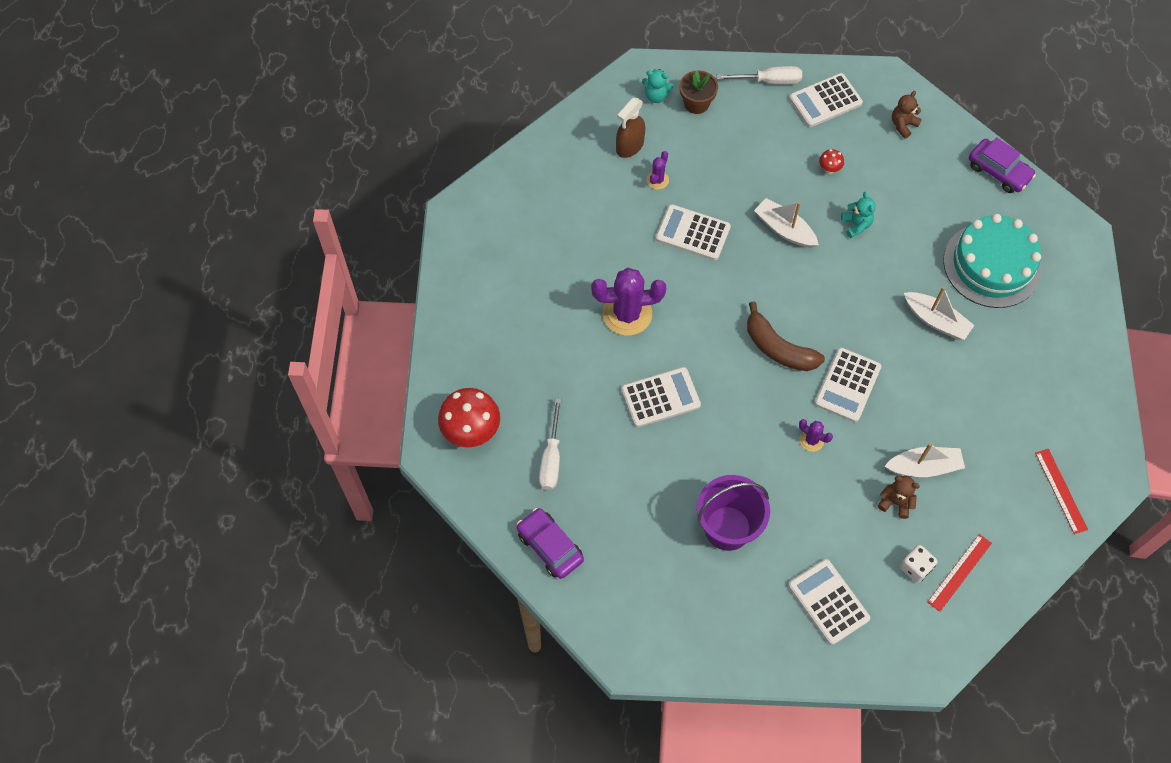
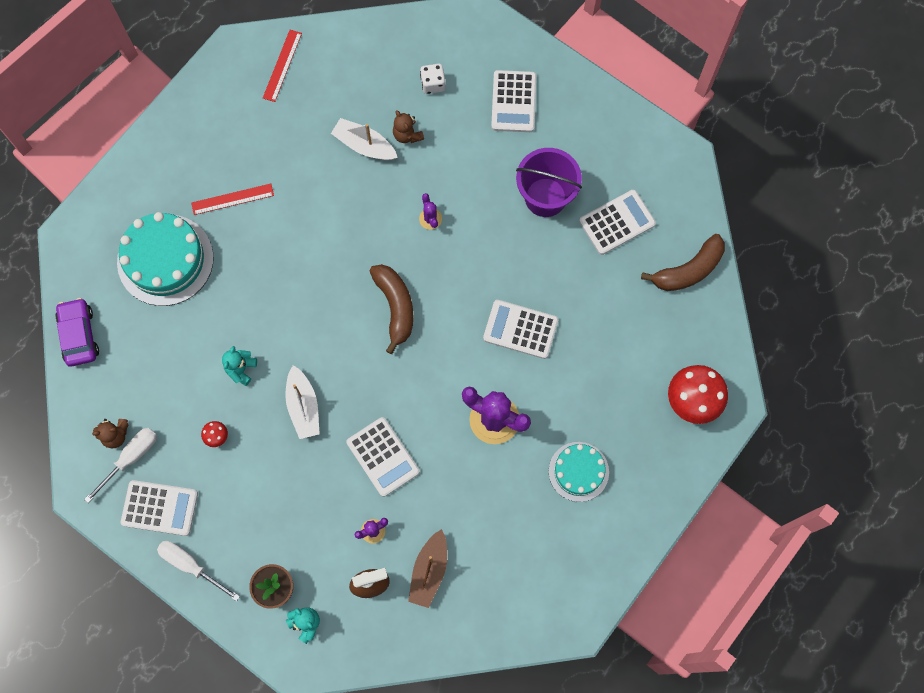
camera: 145 degrees left, 10 degrees up
(529, 318) = (578, 471): none -> turquoise cake
(550, 546) = (688, 270): purple car -> brown banana
(551, 458) = (641, 337): white screwdriver -> white screwdriver (131, 458)
(593, 180) = (429, 571): none -> brown boat
(847, 385) = (367, 241): white calculator -> white calculator (617, 222)
(936, 320) = (252, 245): white boat -> none
(959, 572) = (405, 61): red ruler -> red ruler (232, 199)

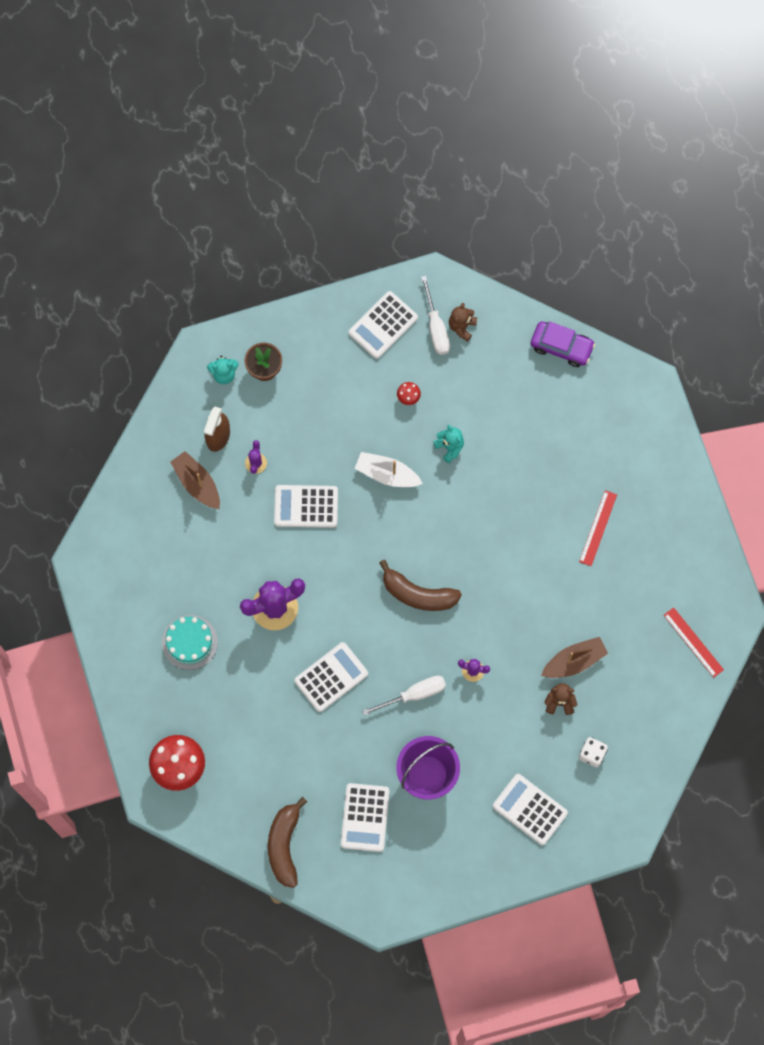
camera: 125 degrees right, 0 degrees up
(165, 260) = (580, 446): turquoise cake -> none
(191, 565) = (324, 321): white screwdriver -> white screwdriver (414, 694)
(364, 145) = (574, 661): white boat -> brown boat

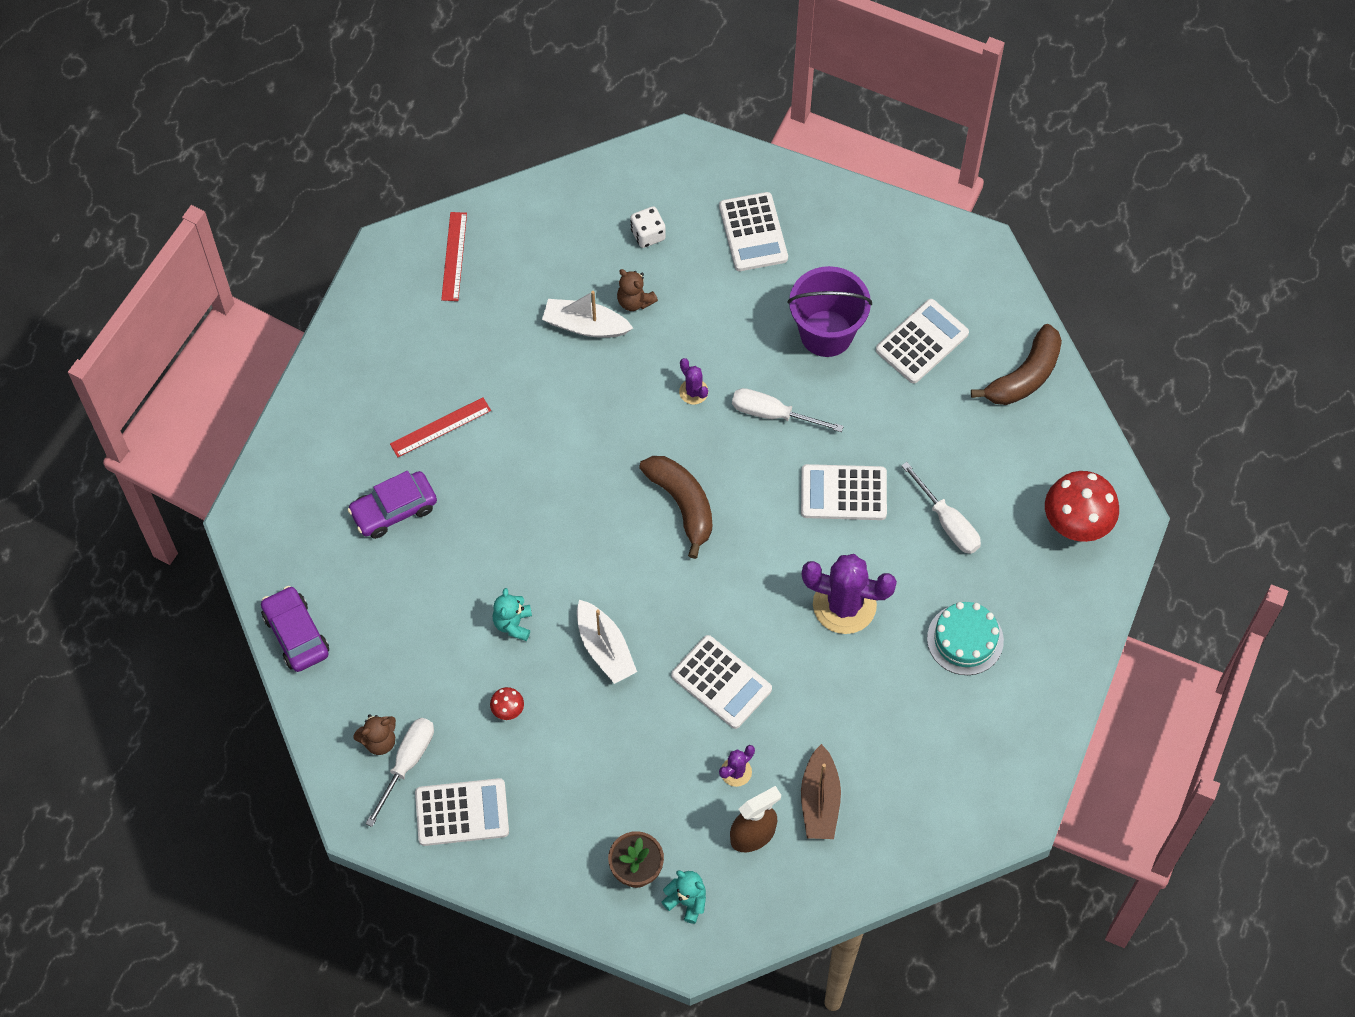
camera: 140 degrees left, 10 degrees down
(256, 708) = (947, 522): none -> white screwdriver
(574, 661) = (585, 325): brown boat -> white boat
(577, 458) = (394, 509): none -> purple car

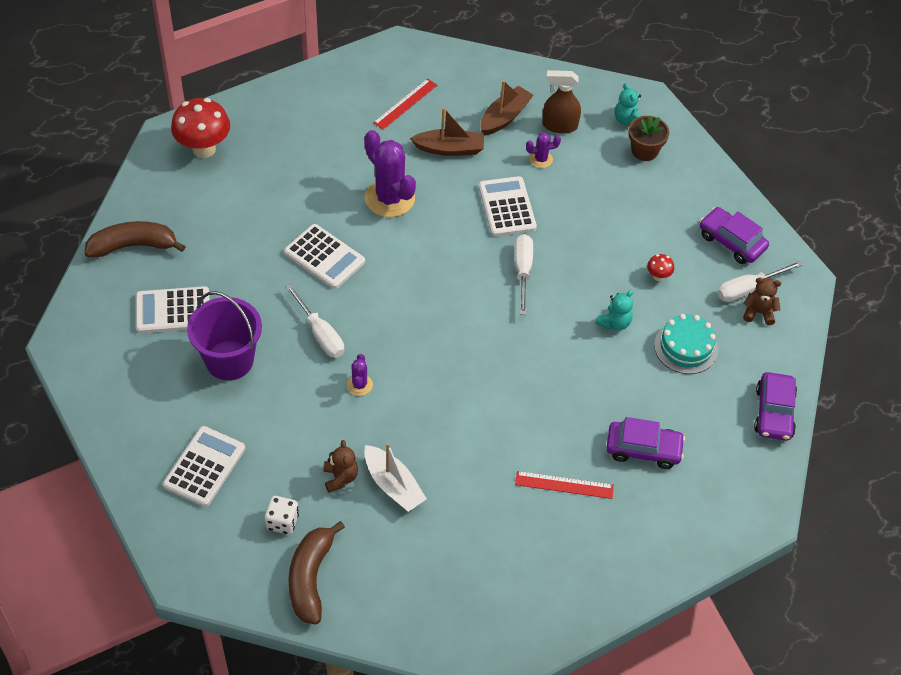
camera: 145 degrees left, 10 degrees down
(454, 256) = (447, 614): red ruler -> red ruler (405, 104)
(462, 812) = (731, 241): white calculator -> purple car
(605, 648) = (565, 271): white boat -> none
(682, 504) = (436, 320): brown banana -> brown banana (310, 578)
(840, 713) = (449, 149): none -> brown boat
(947, 522) = (278, 200): white screwdriver -> white screwdriver (522, 271)
(965, 639) = (336, 137): turquoise cake -> turquoise cake (686, 347)

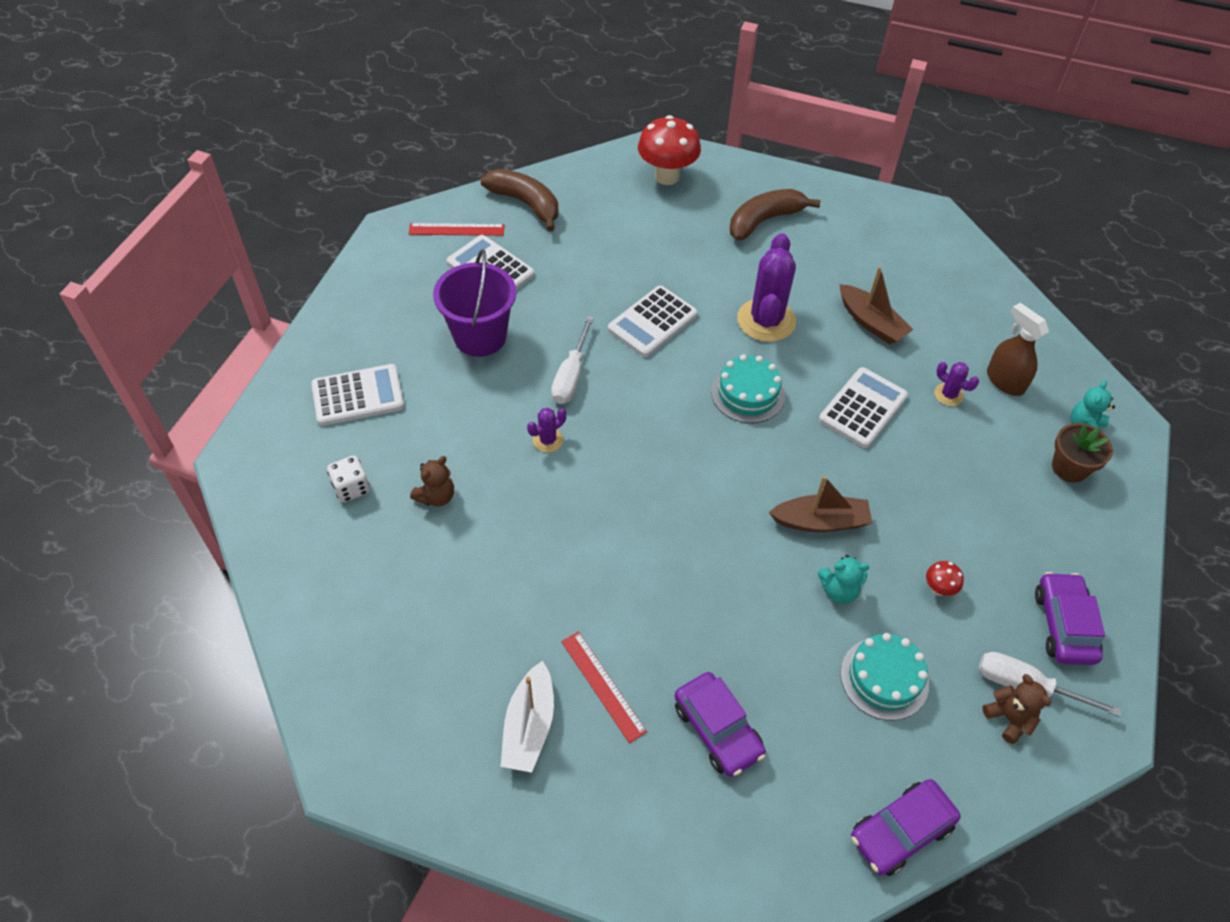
camera: 50 degrees right, 0 degrees up
(310, 578) = (310, 551): brown banana -> brown banana (764, 221)
(324, 257) = (652, 322): white calculator -> white calculator turned 45 degrees clockwise
(393, 485) = (466, 542): white boat -> white boat (529, 726)
(405, 104) = (877, 260): red ruler -> red ruler (456, 229)
(435, 254) = (748, 393): none -> turquoise cake
(504, 117) = (958, 335): brown boat -> brown boat (820, 521)
(522, 271) = (807, 471): white screwdriver -> none

